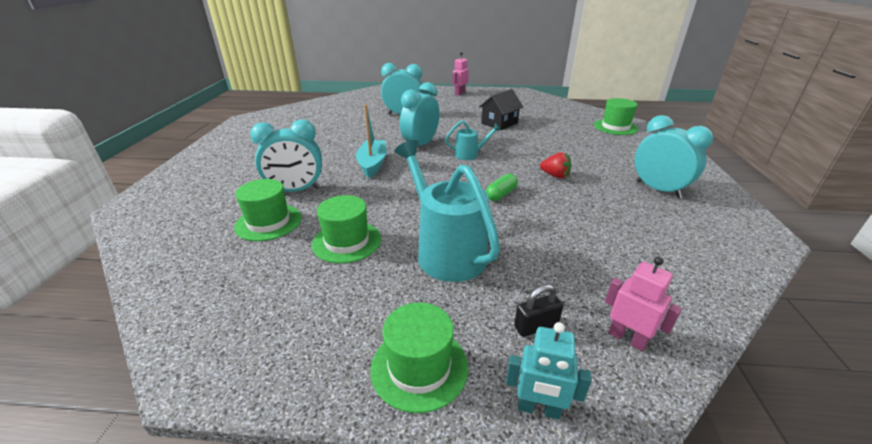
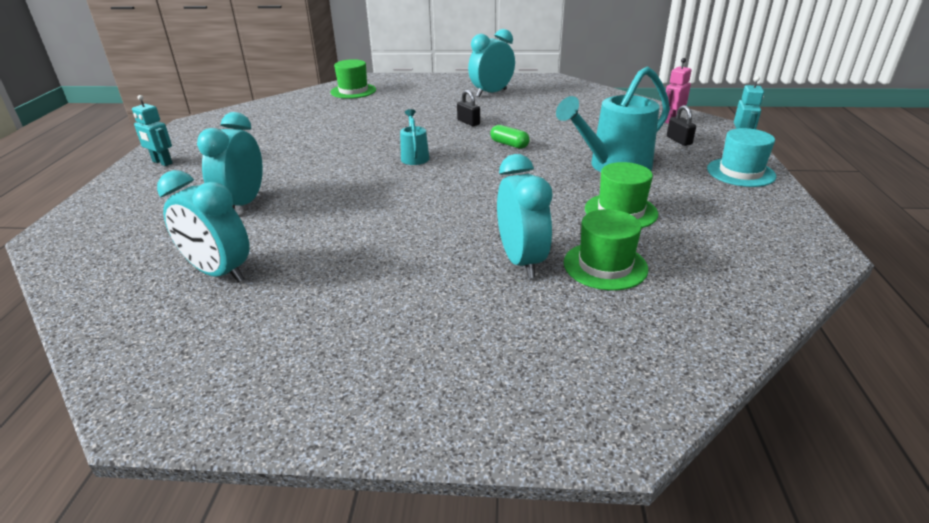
camera: 90 degrees left, 0 degrees up
(372, 164) = (438, 213): turquoise boat -> none
(419, 367) = (740, 172): green hat -> turquoise hat
(420, 145) = (378, 185): turquoise clock -> turquoise clock (219, 272)
(459, 93) = (162, 162): pink robot -> turquoise robot
(499, 123) = (317, 139): black house -> none
(555, 176) = (468, 122): red strawberry -> black padlock

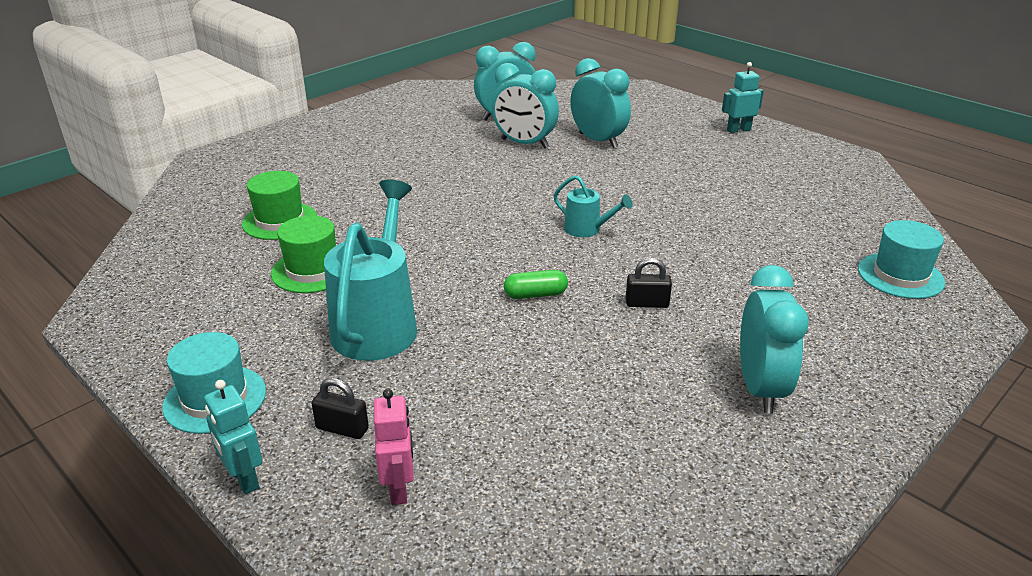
camera: 130 degrees right, 0 degrees up
(353, 91) = (900, 276): green hat -> turquoise hat
(521, 261) = (343, 197): turquoise clock -> turquoise clock (524, 143)

